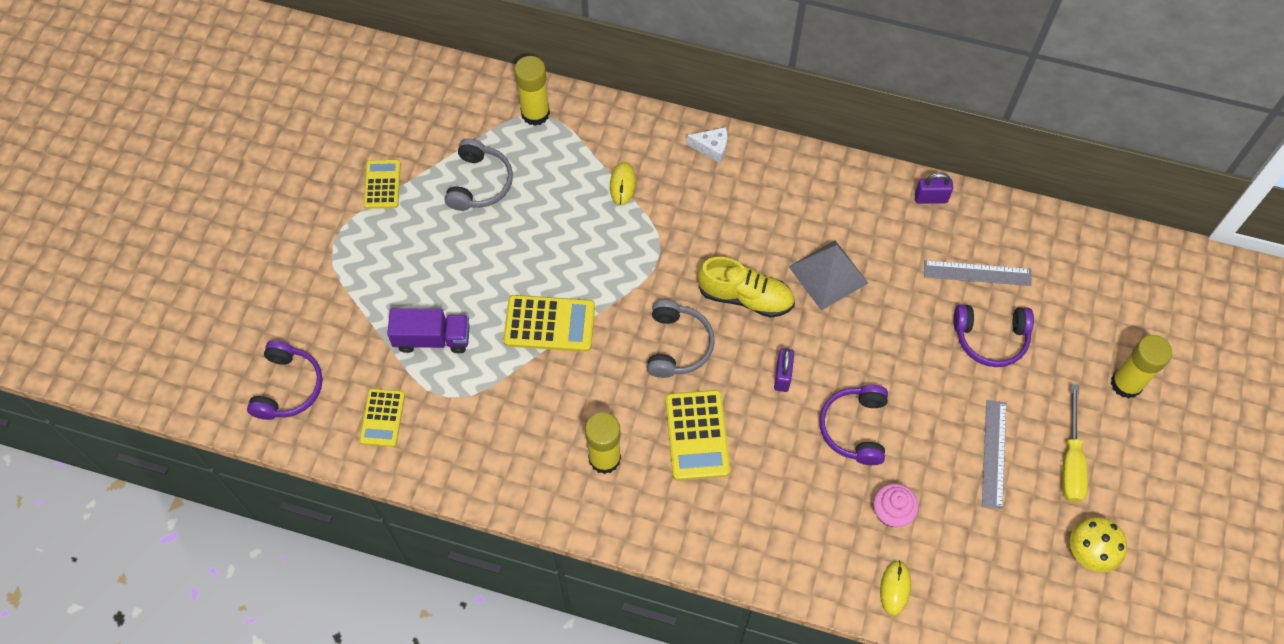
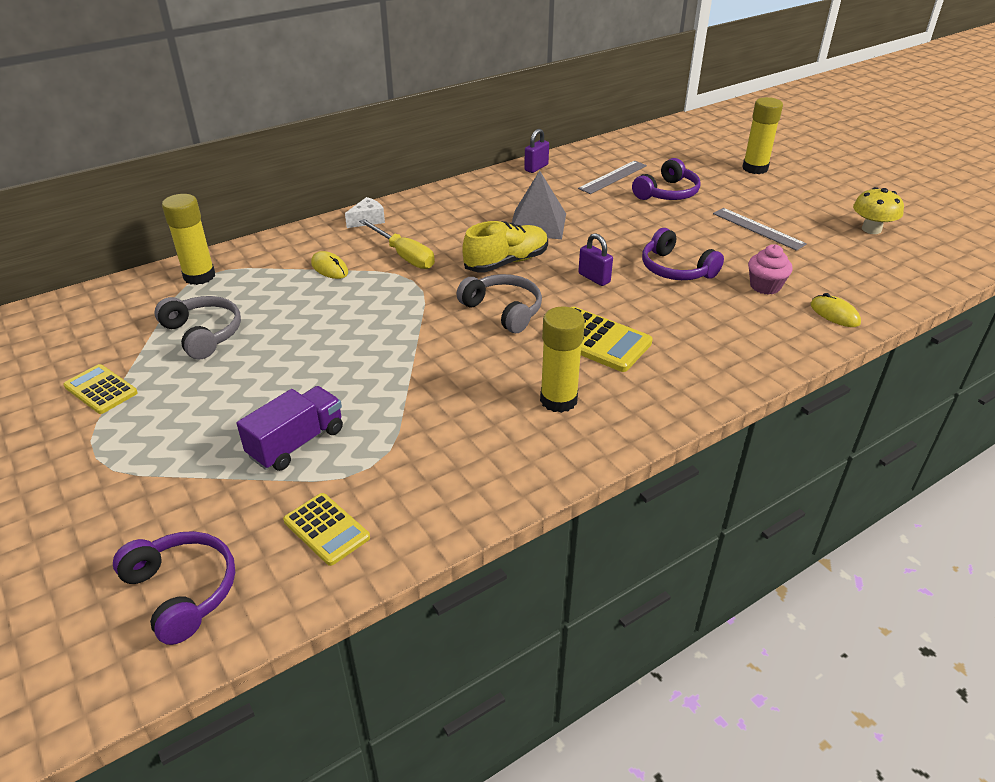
camera: 50 degrees left, 25 degrees down
(549, 324) = (389, 364): yellow calculator -> none
(1070, 460) = (792, 207): yellow screwdriver -> yellow screwdriver (404, 256)

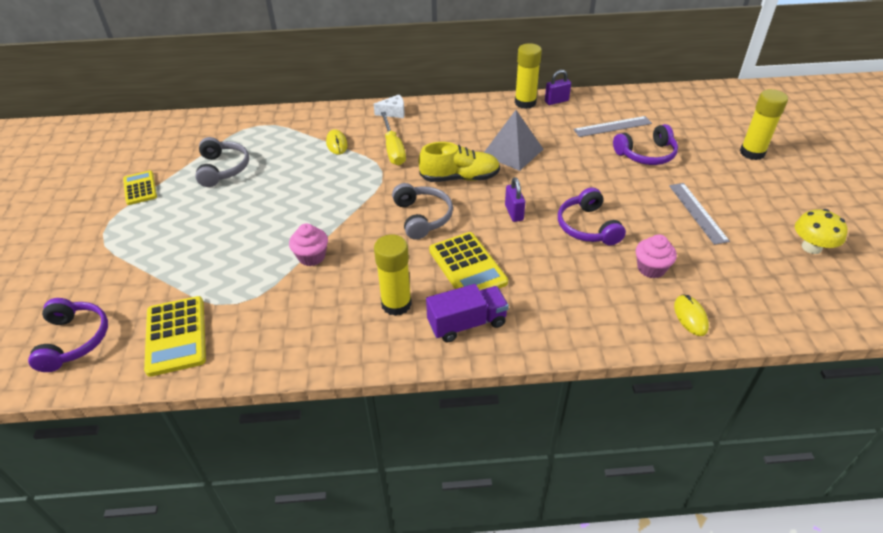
camera: 30 degrees right, 5 degrees up
(199, 276) = (255, 125): yellow glue stick -> yellow glue stick (525, 103)
(297, 443) = (210, 268): purple truck -> purple truck (467, 323)
(326, 529) = (176, 336): yellow calculator -> yellow calculator, size x1.53
(415, 388) = (311, 257): none -> pink cupcake

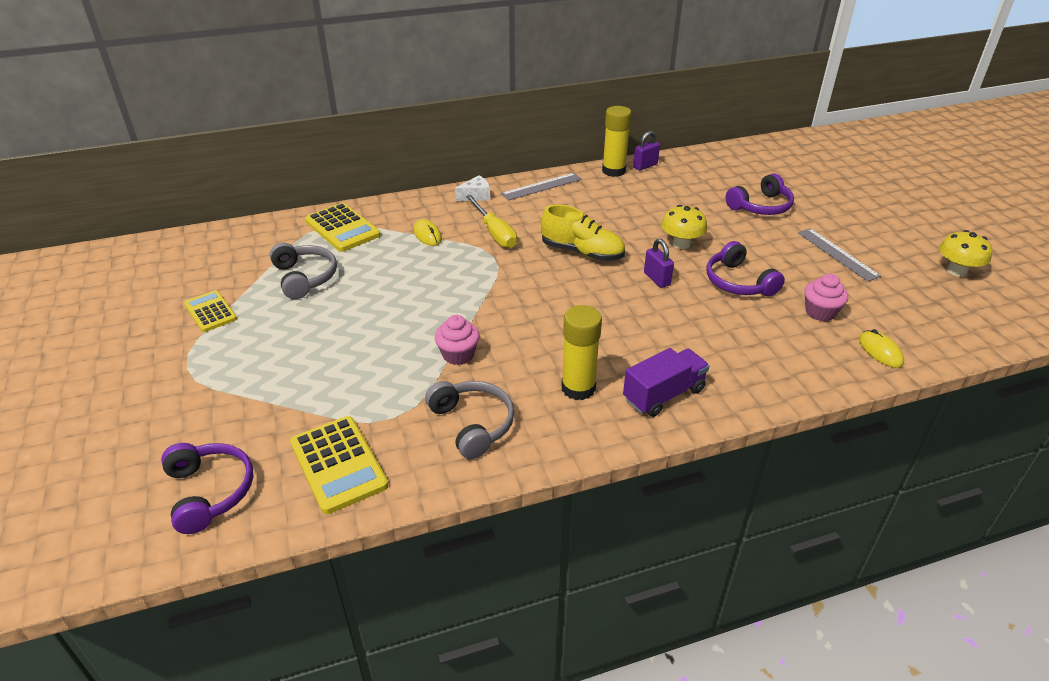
camera: 15 degrees left, 5 degrees down
(422, 217) = (562, 297): grey headphones -> grey headphones (472, 424)
(460, 178) = (582, 252): yellow shoe -> yellow shoe turned 45 degrees clockwise
(467, 266) = (635, 338): yellow calculator -> yellow calculator (342, 228)
(512, 152) = (625, 220): grey pyramid -> none
(552, 182) = (681, 244): none -> yellow mushroom
(612, 126) = (714, 184): grey ruler -> grey ruler (541, 186)
(752, 153) = (859, 193): yellow glue stick -> none

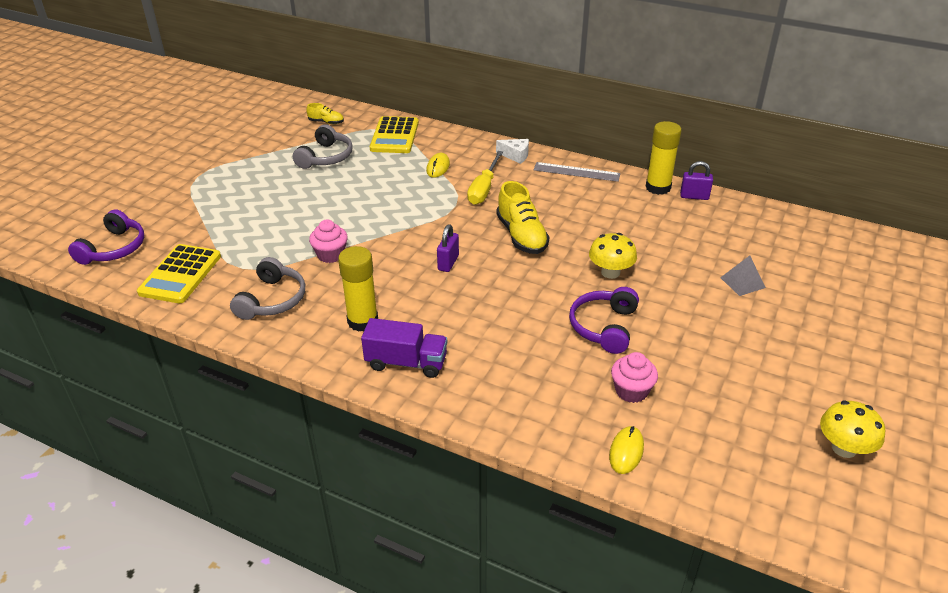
camera: 45 degrees right, 0 degrees up
(210, 312) = (251, 151): yellow calculator -> none
(249, 247) = (326, 122): none -> yellow shoe
(657, 279) = (543, 286): purple padlock -> purple padlock (448, 263)
(761, 206) = (742, 282): purple headphones -> grey pyramid
(837, 254) = (741, 360): grey ruler -> none

